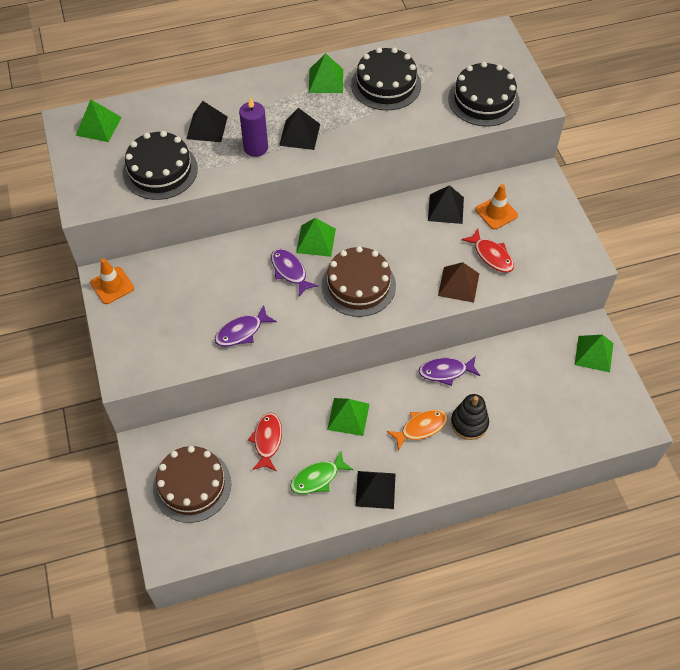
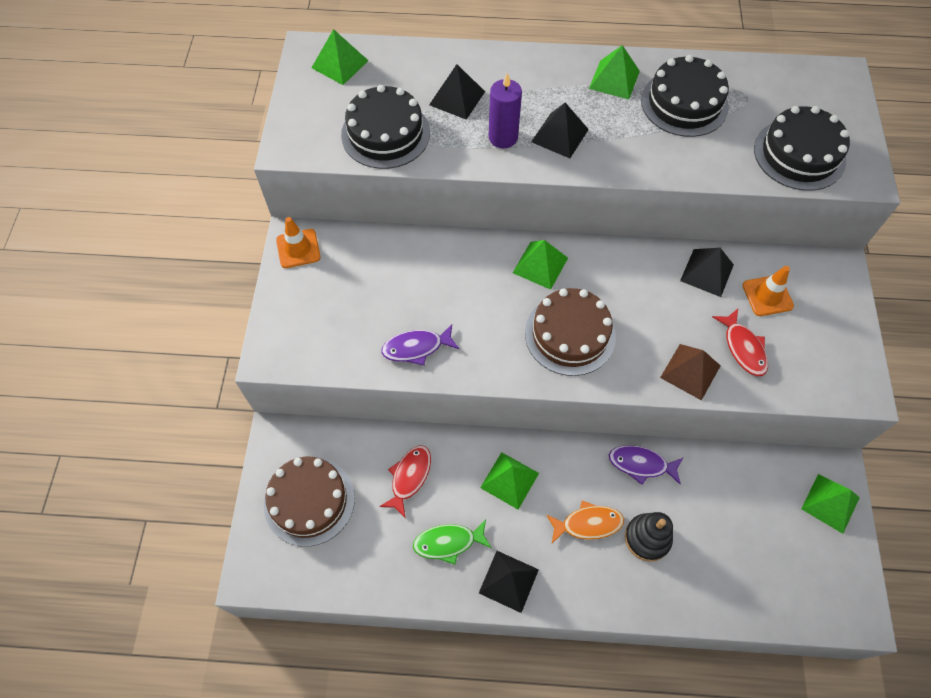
camera: 20 degrees right, 5 degrees up
(290, 271) = (497, 293): purple fish -> none

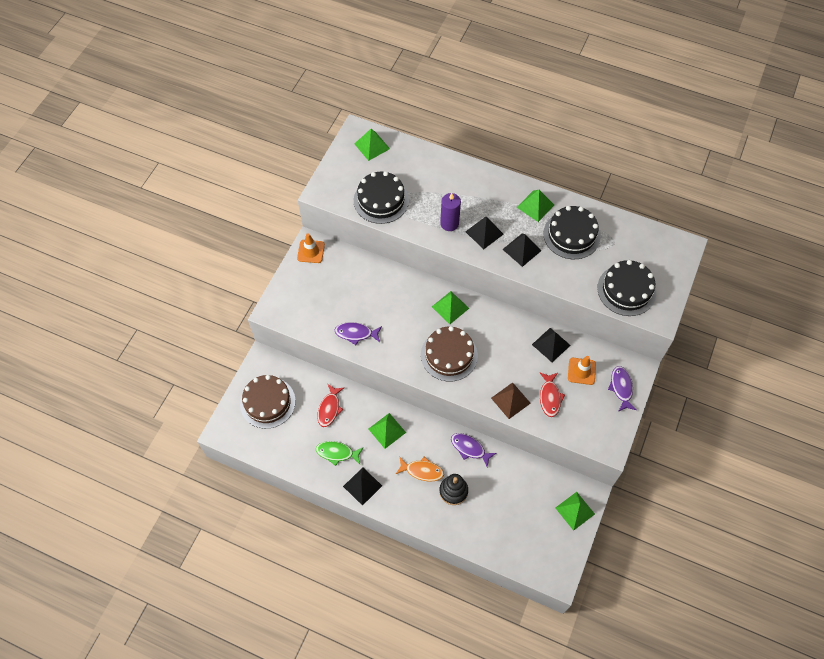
camera: 20 degrees right, 0 degrees up
(409, 477) = (329, 409): red fish -> red fish turned 150 degrees clockwise
(457, 98) = (433, 189): black pyramid -> black pyramid (521, 250)
(833, 301) = (621, 388): none -> purple fish

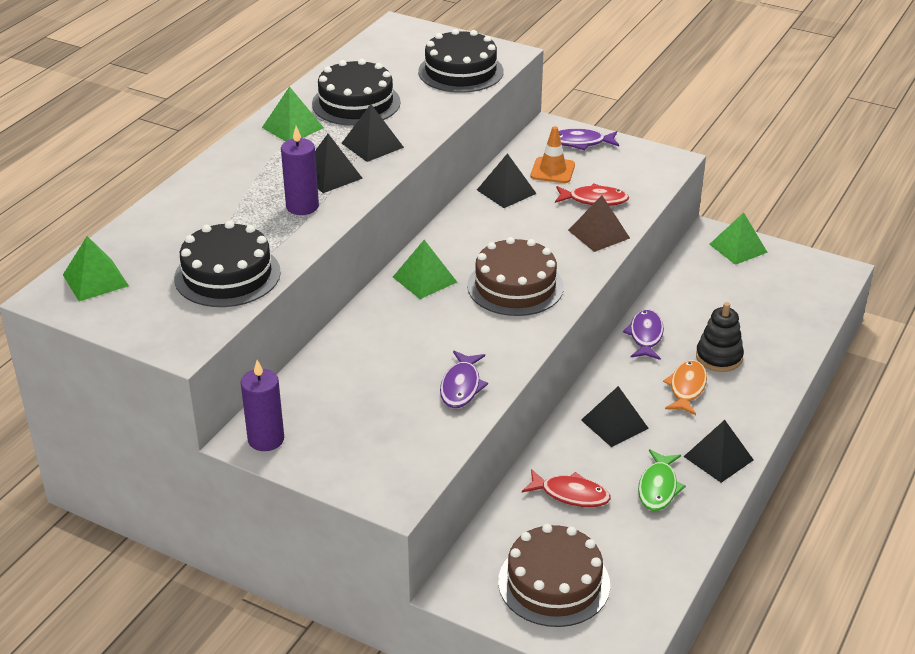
camera: 85 degrees left, 25 degrees down
(311, 251) = (266, 439): orange traffic cone -> purple candle
(387, 430) = (614, 424): green pyramid -> black pyramid
(469, 448) = (645, 336): purple fish -> purple fish turned 150 degrees clockwise

